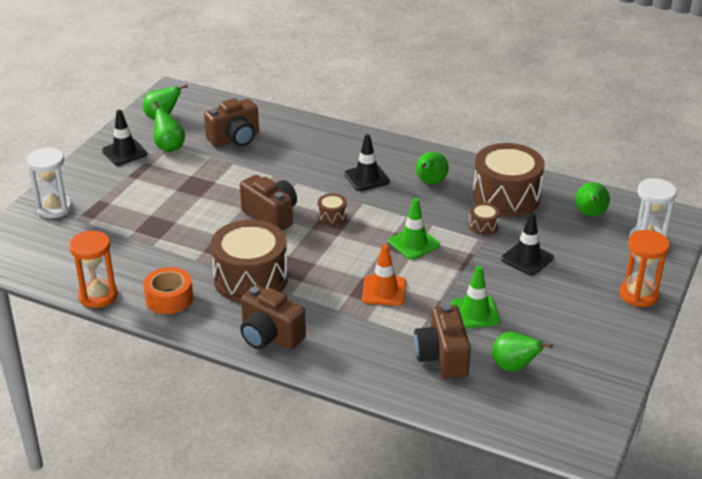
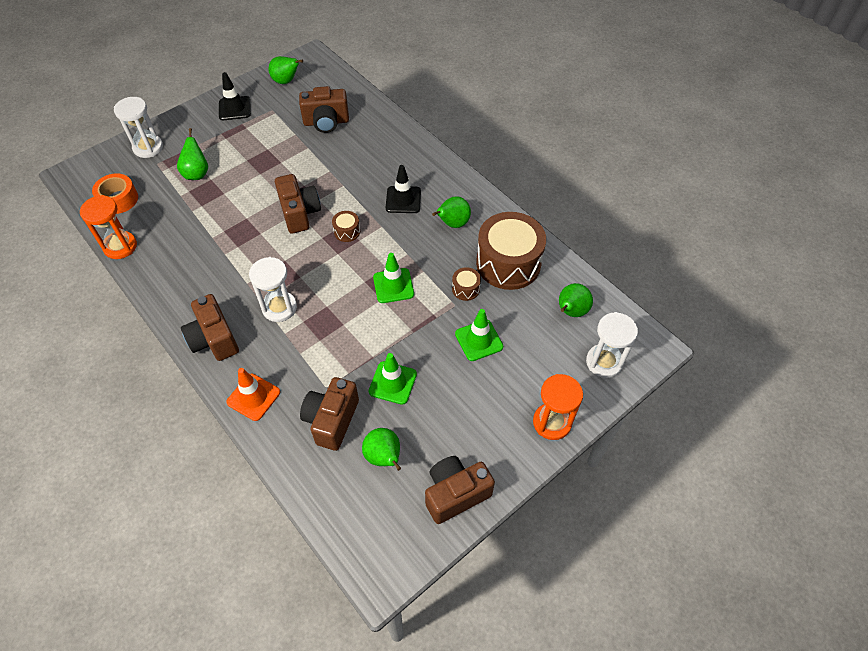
camera: 25 degrees right, 20 degrees up
(169, 147) = (271, 114): green pear -> green pear (197, 173)
(169, 298) = (167, 269): orange tape -> orange tape (118, 199)
(251, 278) = (240, 273): brown drum -> none
(315, 292) = (279, 308): none -> white hourglass
(384, 291) = (334, 328): orange traffic cone -> orange traffic cone (253, 397)
(527, 258) = (479, 340): black traffic cone -> green traffic cone
(599, 370) = (455, 494): none -> brown camera

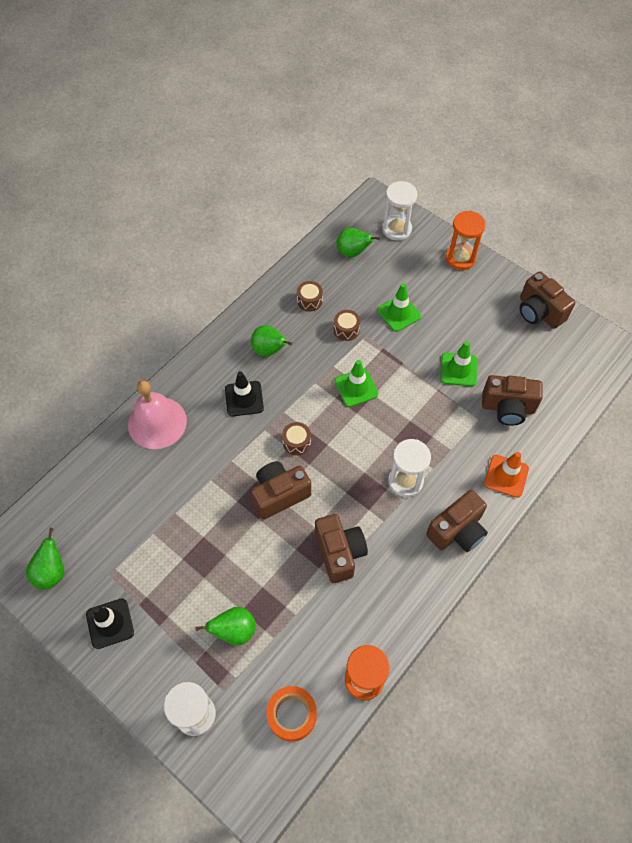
camera: 100 degrees left, 5 degrees up
(326, 122) = (129, 503): brown camera -> brown camera (339, 553)
(384, 457) = (526, 363): green pear -> none
(394, 142) = (157, 422): none -> pink bell
(508, 263) = (309, 301): brown drum -> brown drum, size x0.42

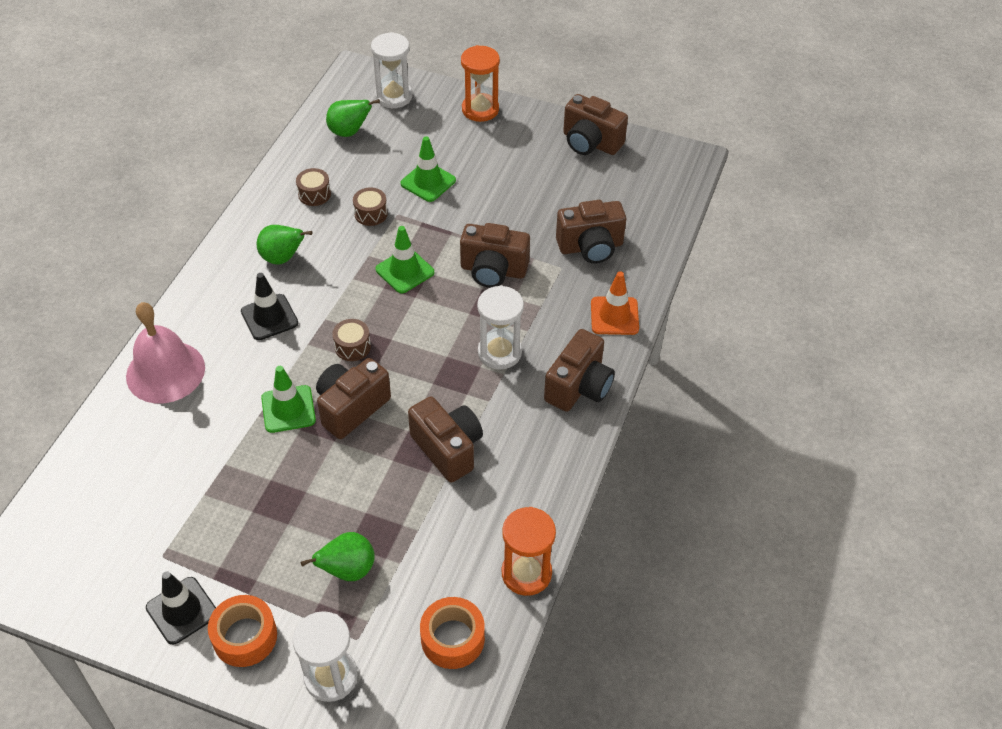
camera: 20 degrees left, 10 degrees down
(52, 572) = (82, 576): green pear -> none
(146, 660) = (245, 637): none -> orange tape
(424, 407) = (493, 270): none -> brown camera
(458, 369) = (520, 222): green traffic cone -> green traffic cone (288, 409)

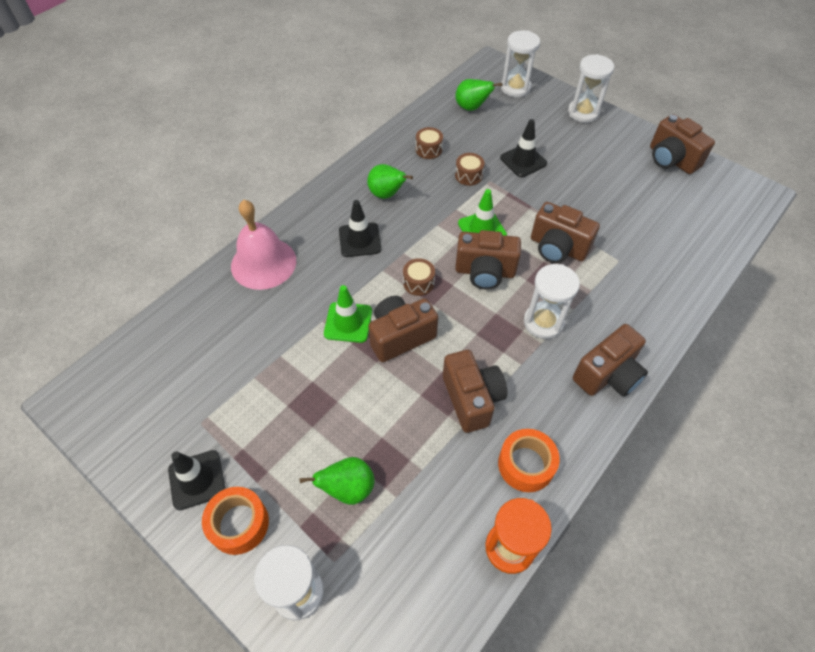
camera: 20 degrees right, 5 degrees up
(428, 182) = (523, 161): green traffic cone -> black traffic cone
(452, 638) = (420, 593): orange tape -> orange tape (526, 464)
(480, 109) = (583, 112): orange hourglass -> white hourglass
(590, 247) = (650, 249): brown camera -> brown camera (485, 272)
(614, 316) = (657, 317): orange traffic cone -> none

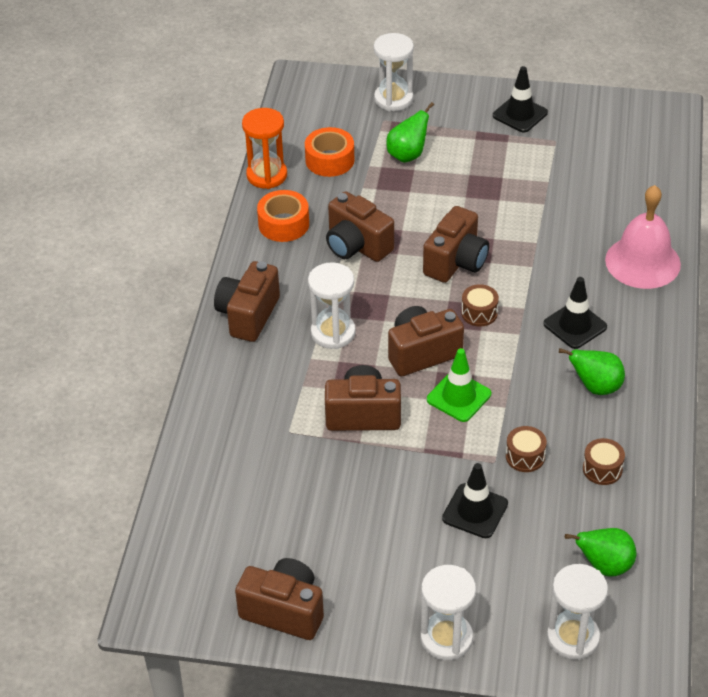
camera: 150 degrees right, 10 degrees down
(239, 524) = (465, 108): orange tape -> orange tape (330, 160)
(348, 322) = (512, 252): green traffic cone -> none

